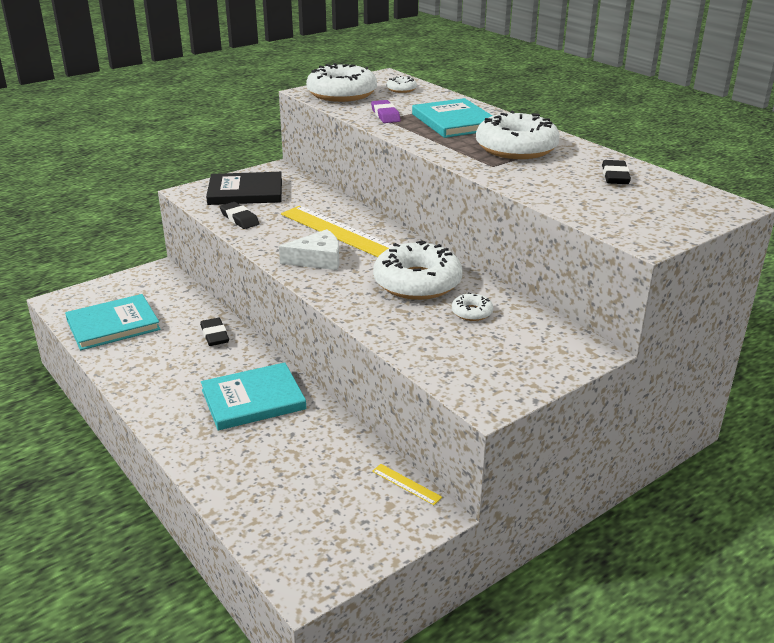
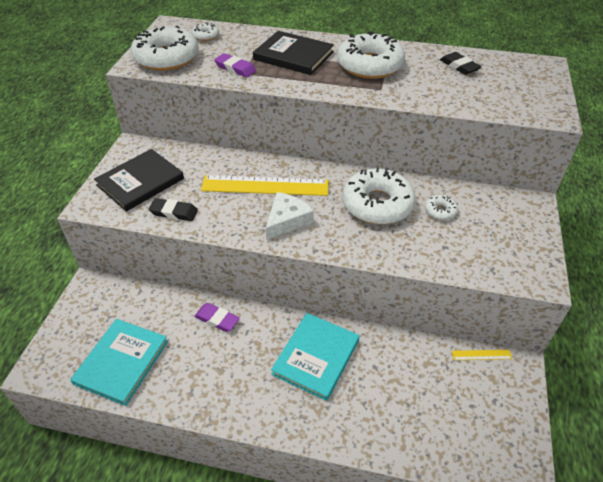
camera: 40 degrees left, 15 degrees up
(214, 335) = (217, 319): black eraser -> purple eraser
(454, 122) = (293, 56): turquoise book -> black book

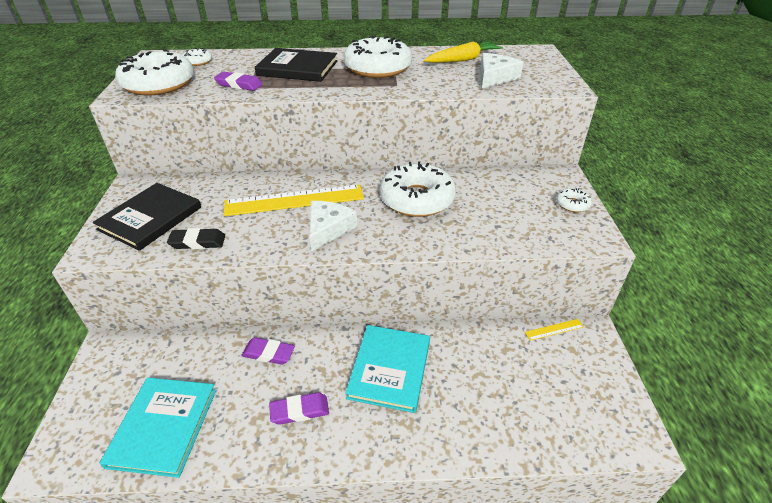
camera: 15 degrees left, 5 degrees down
(230, 375) = (299, 410): none -> purple eraser
(440, 211) = (480, 195): white donut -> white donut (572, 204)
(459, 66) = (463, 60): black eraser -> yellow carrot
(483, 93) = (495, 77): none -> white cheese

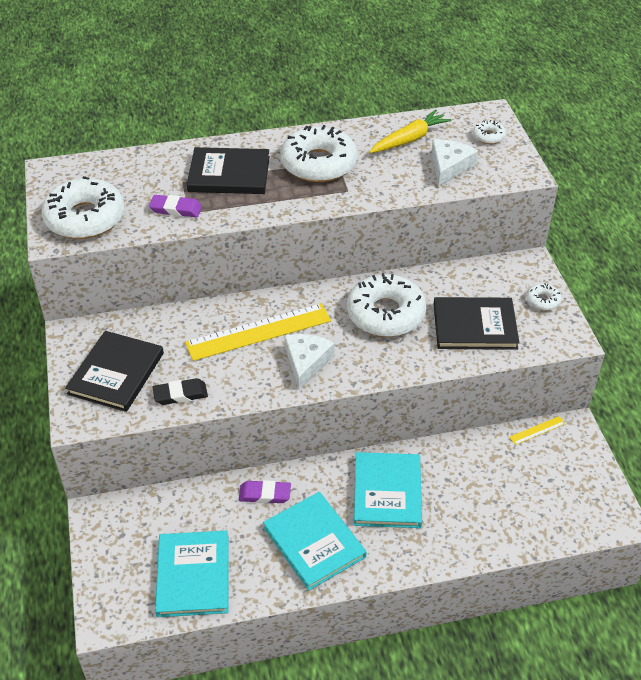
camera: 10 degrees left, 5 degrees up
(198, 62) = (108, 175): white donut -> white donut (488, 136)
(299, 410) = (314, 542): purple eraser -> turquoise book
(501, 217) = (474, 326): none -> black book

